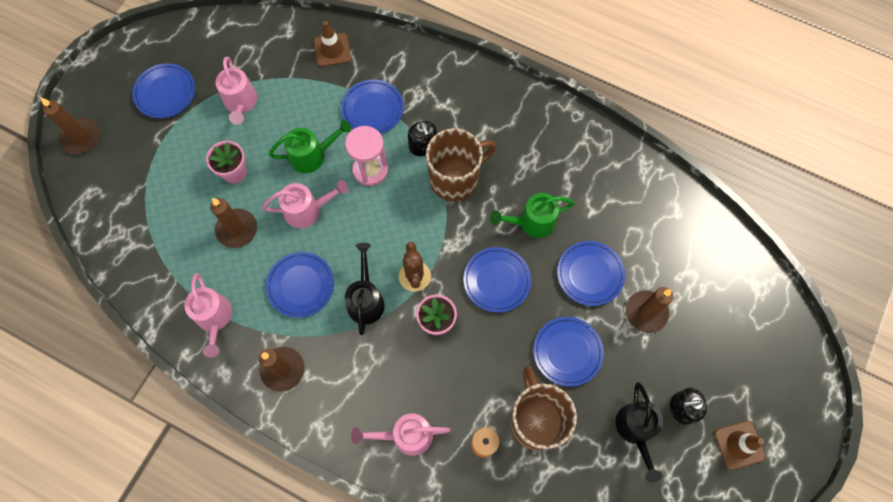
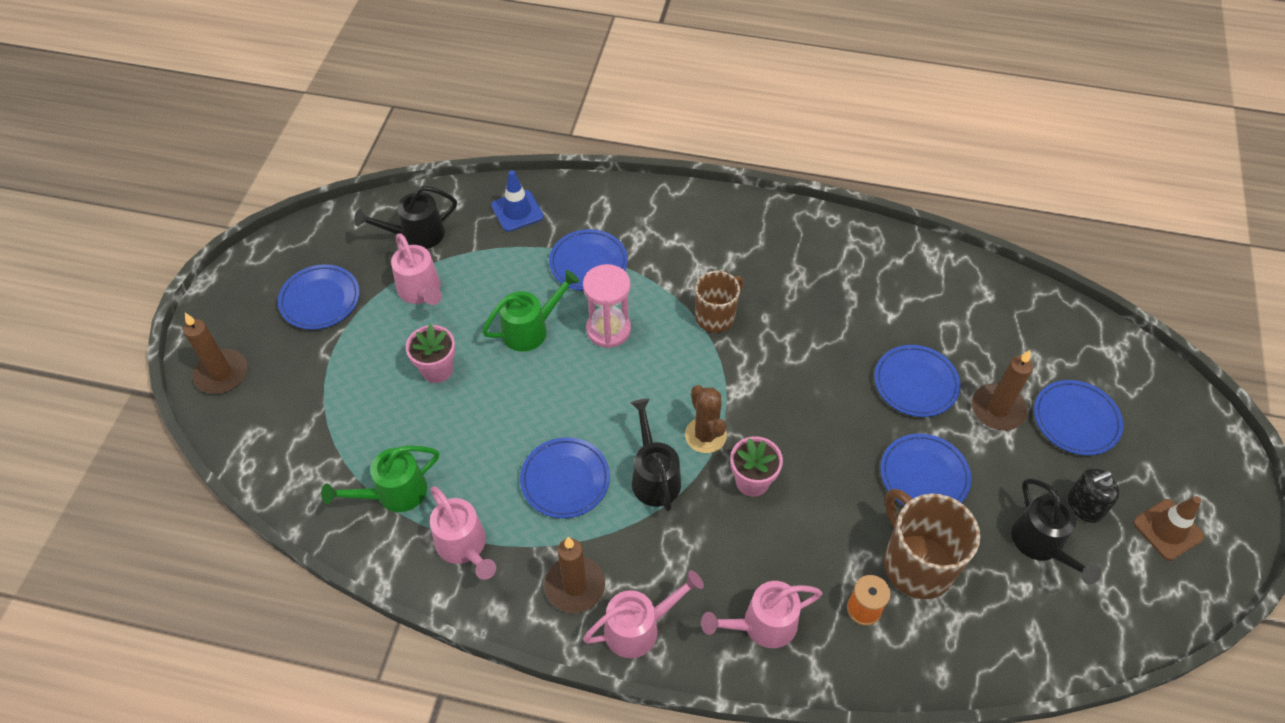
camera: 15 degrees left, 15 degrees down
(237, 229) = (461, 434): brown candle -> none
(250, 53) = (415, 235): none -> black watering can
(308, 210) = (546, 391): pink watering can -> pink watering can (640, 627)
(332, 50) = (517, 211): brown traffic cone -> blue traffic cone
(423, 146) = (663, 290): black soap dispenser -> none
(455, 179) = (716, 316): brown mug -> brown mug, size x0.65
(496, 280) = (808, 416): blue plate -> blue plate (1076, 420)
(531, 222) = (824, 343): green watering can -> green watering can (393, 494)

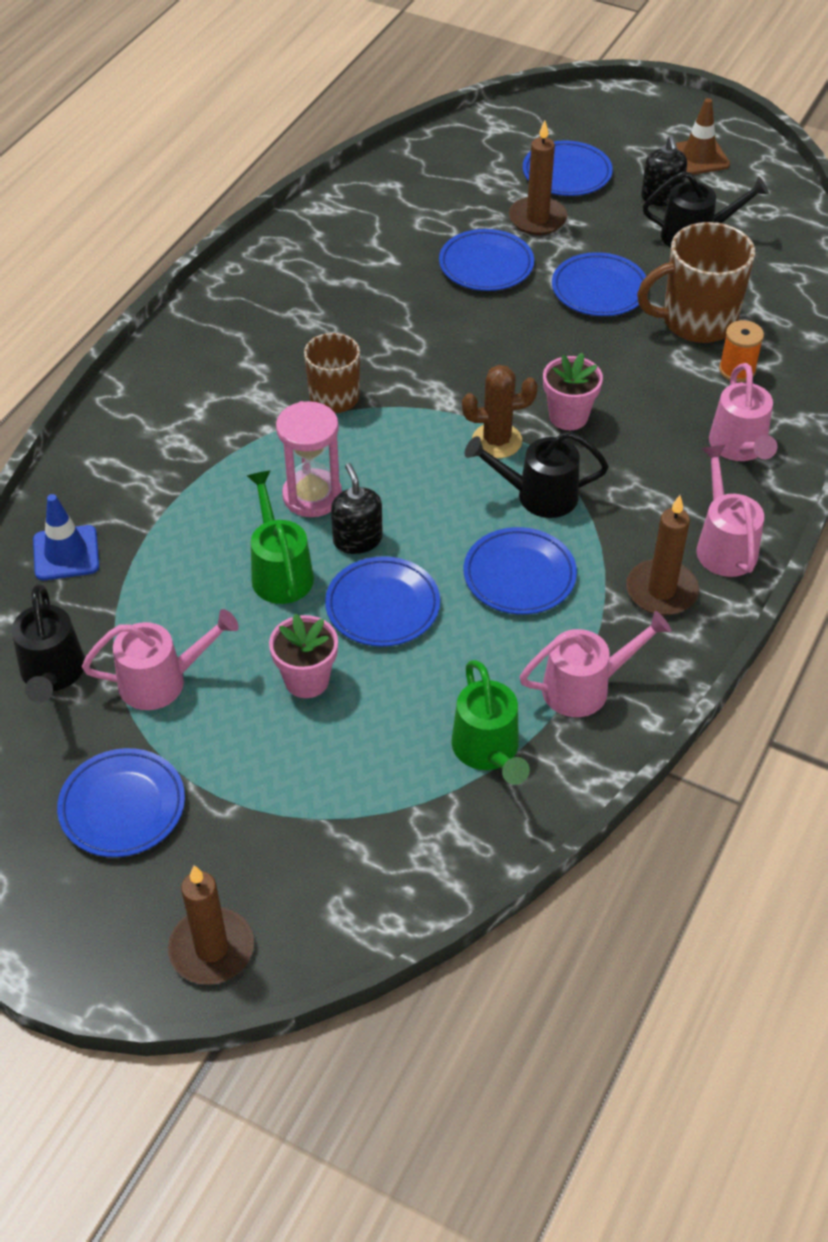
camera: 75 degrees left, 5 degrees down
(573, 367) = (357, 539): none -> black soap dispenser
(588, 263) = (196, 495): blue plate -> blue plate (382, 606)

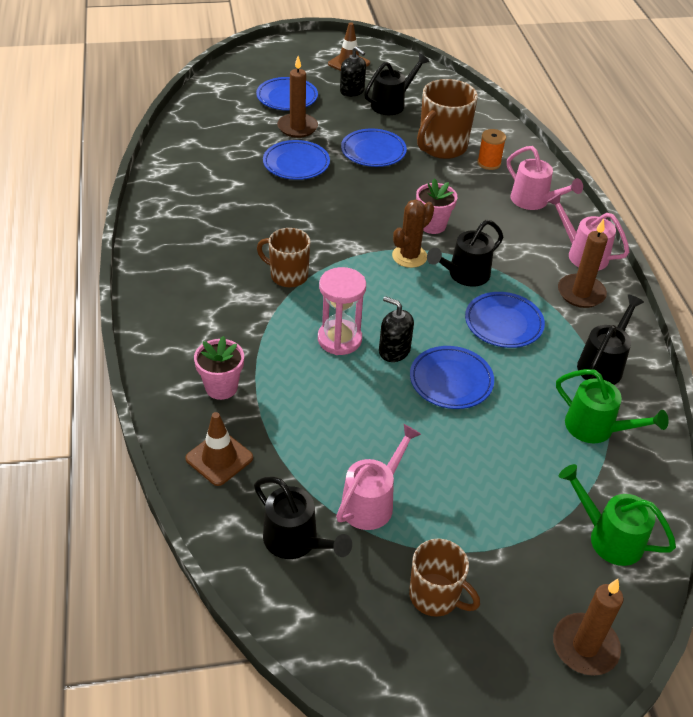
camera: 40 degrees left, 5 degrees down
(66, 553) = (219, 458): blue traffic cone -> brown traffic cone
(122, 807) = (435, 596): blue plate -> brown mug
(280, 571) = (369, 393): green watering can -> green watering can (608, 537)
(306, 680) = (457, 448): pink flower pot -> pink flower pot (221, 387)
(586, 687) = (603, 364): pink watering can -> black watering can

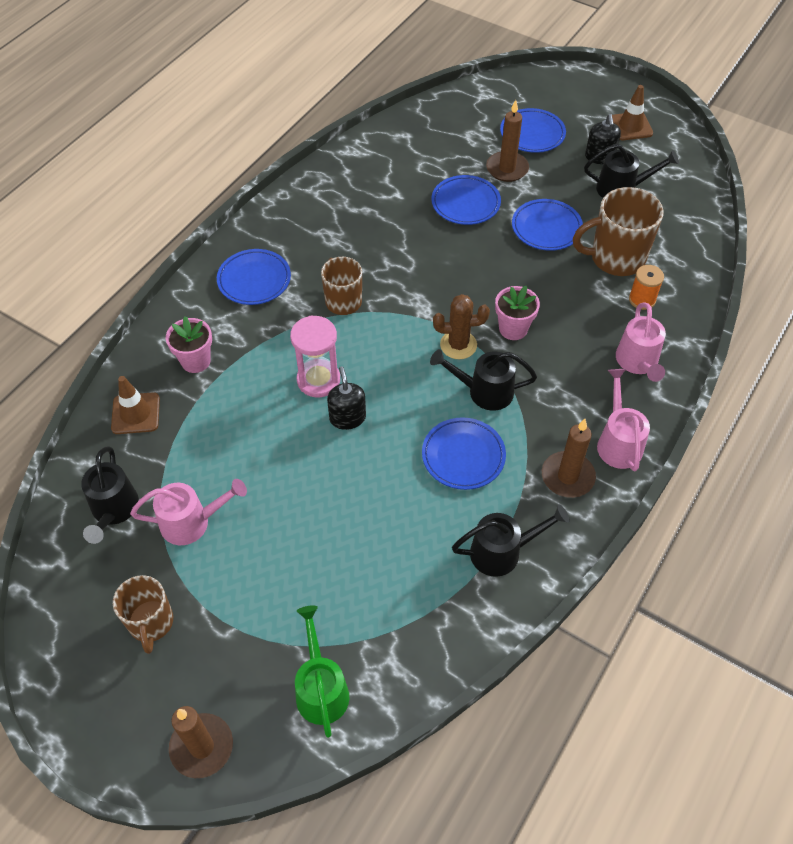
camera: 45 degrees right, 10 degrees up
(451, 381) = (360, 473): blue plate -> blue plate (254, 280)
(597, 429) = (425, 600): green watering can -> none

